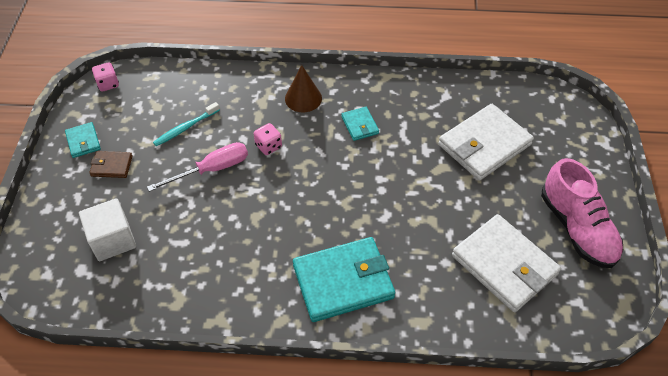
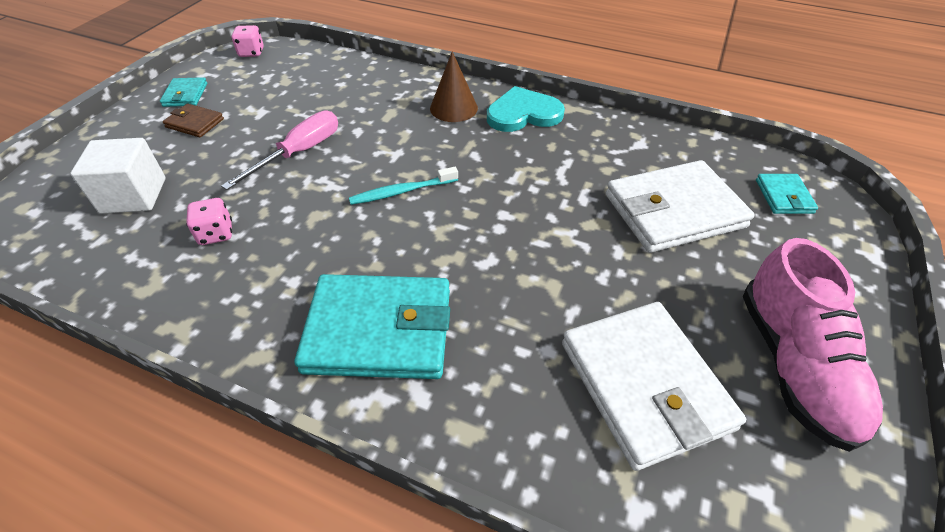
camera: 20 degrees right, 5 degrees down
(185, 128) = (300, 106): turquoise toothbrush -> turquoise toothbrush (402, 191)
(212, 169) = (299, 153): pink screwdriver -> pink screwdriver turned 45 degrees counterclockwise
(268, 146) = (382, 145): pink dice -> pink dice (216, 234)
(356, 90) = (523, 113): none -> turquoise heart
(360, 125) = (508, 149): turquoise wallet -> turquoise wallet (783, 196)

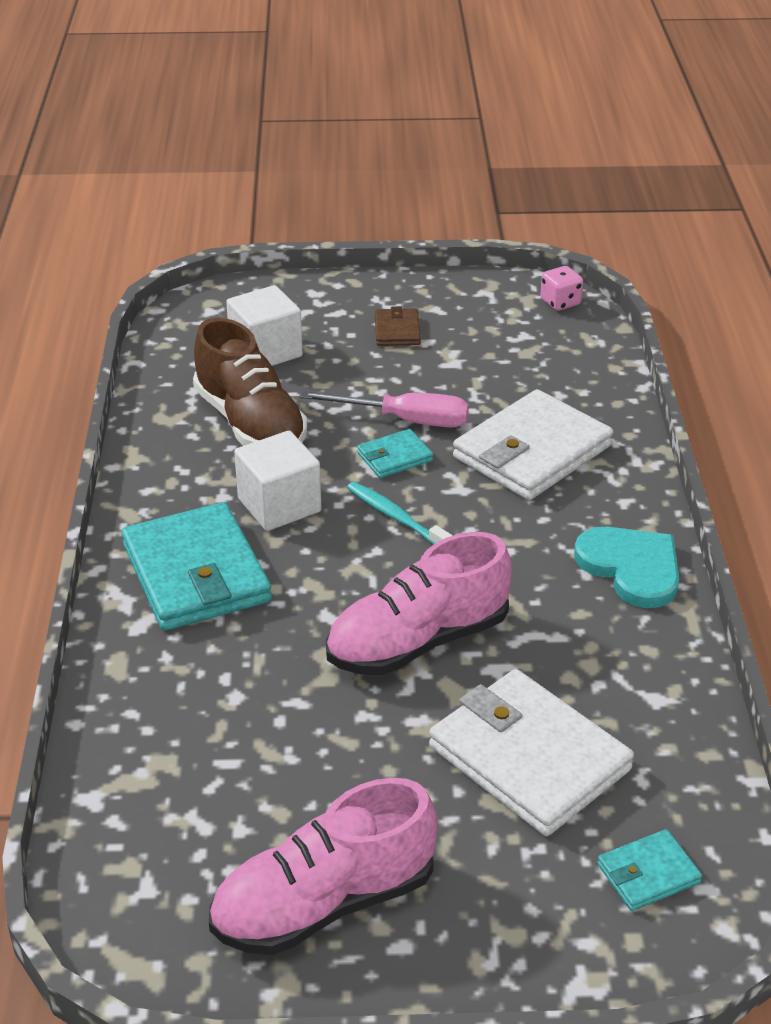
camera: 65 degrees right, 10 degrees down
(185, 95) = (439, 300): turquoise wallet -> turquoise wallet (394, 457)
(216, 234) = (250, 423): pink dice -> brown shoe
(335, 249) = (279, 505): none -> white cube
(453, 108) = (589, 503): brown cone -> none
(539, 224) = (418, 642): none -> pink shoe
(644, 385) = (230, 778): white wallet -> white wallet (532, 452)

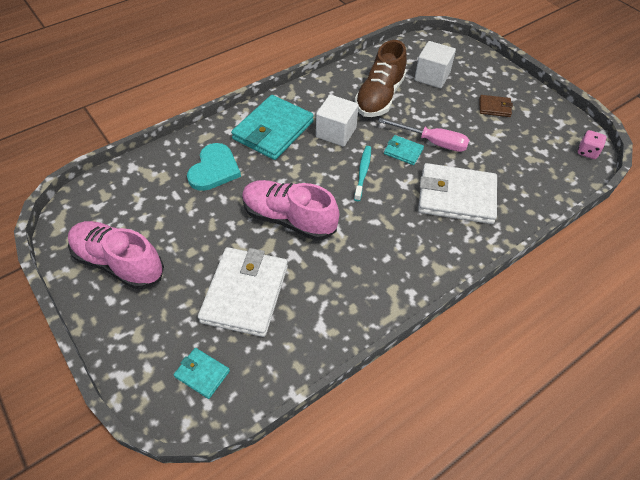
camera: 55 degrees right, 15 degrees up
(397, 330) = (494, 107): brown wallet -> brown wallet turned 45 degrees clockwise
(405, 420) = (432, 142): pink screwdriver -> pink screwdriver turned 45 degrees counterclockwise
(631, 568) = (406, 274): turquoise heart -> turquoise heart (214, 169)

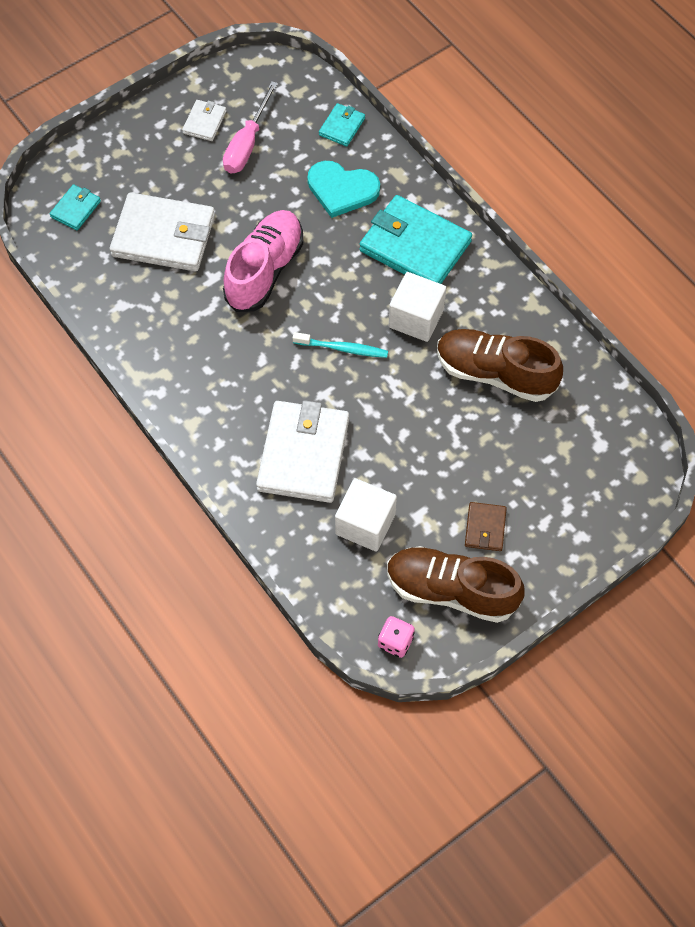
camera: 90 degrees right, 10 degrees up
(119, 263) = (204, 122): pink shoe -> white wallet
(403, 151) = (383, 397): turquoise wallet -> turquoise wallet (342, 127)
(432, 76) = (551, 448): white cube -> white cube (365, 524)
(432, 142) = (404, 435): pink screwdriver -> pink screwdriver (247, 144)
(543, 125) = (451, 590): none -> brown shoe

